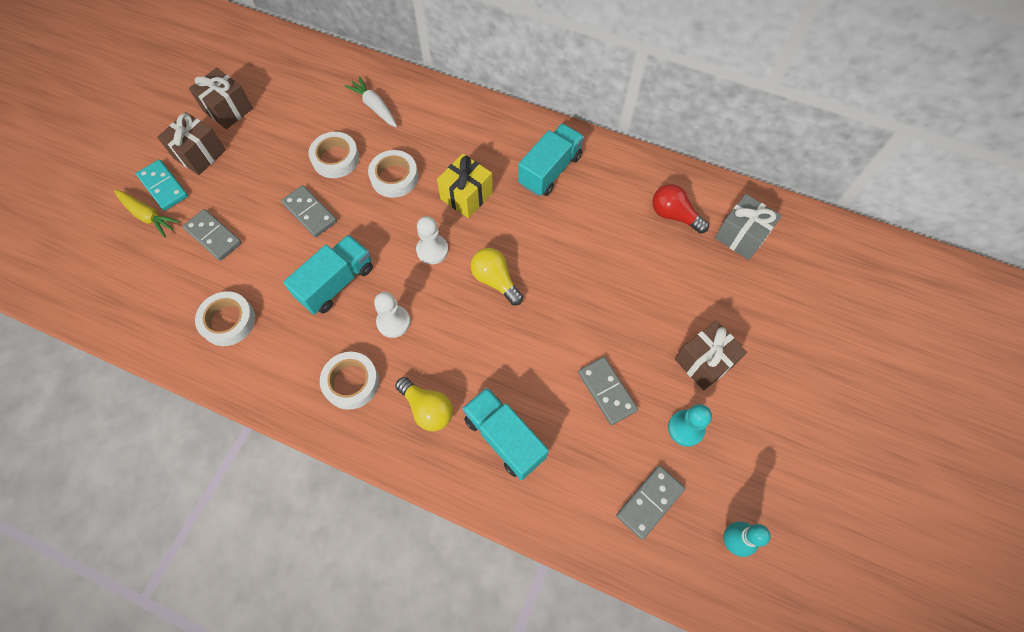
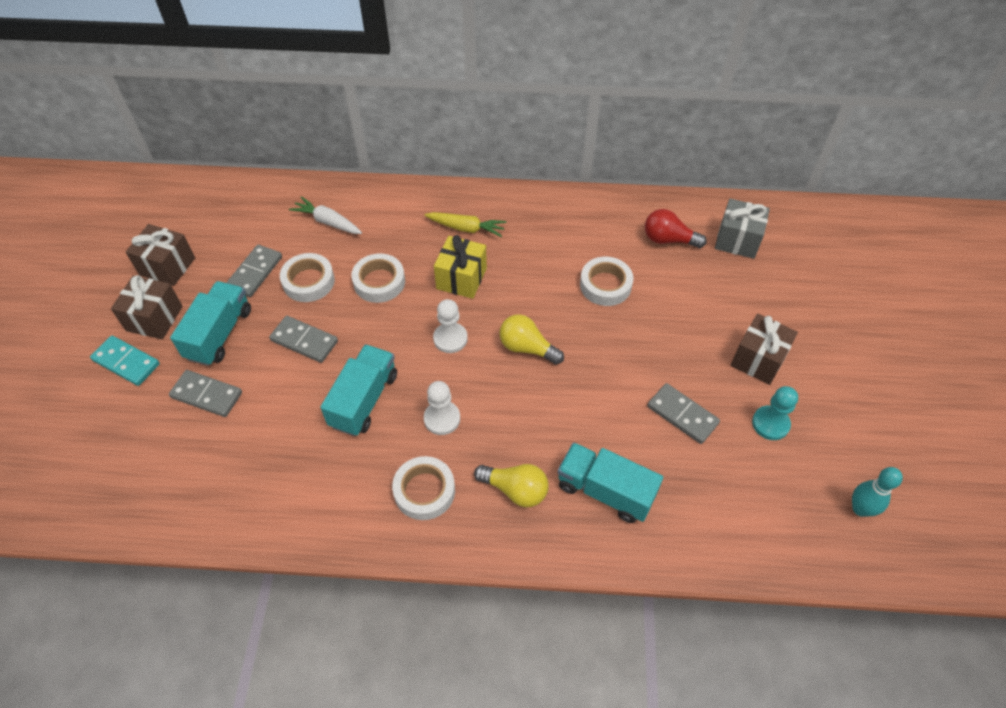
camera: 20 degrees left, 10 degrees down
(148, 216) = (121, 397): yellow carrot -> yellow carrot (466, 228)
(228, 321) = (262, 474): white tape -> white tape (605, 285)
(550, 170) = (533, 232): turquoise truck -> turquoise truck (219, 334)
(649, 502) = (770, 501): grey domino -> grey domino (255, 272)

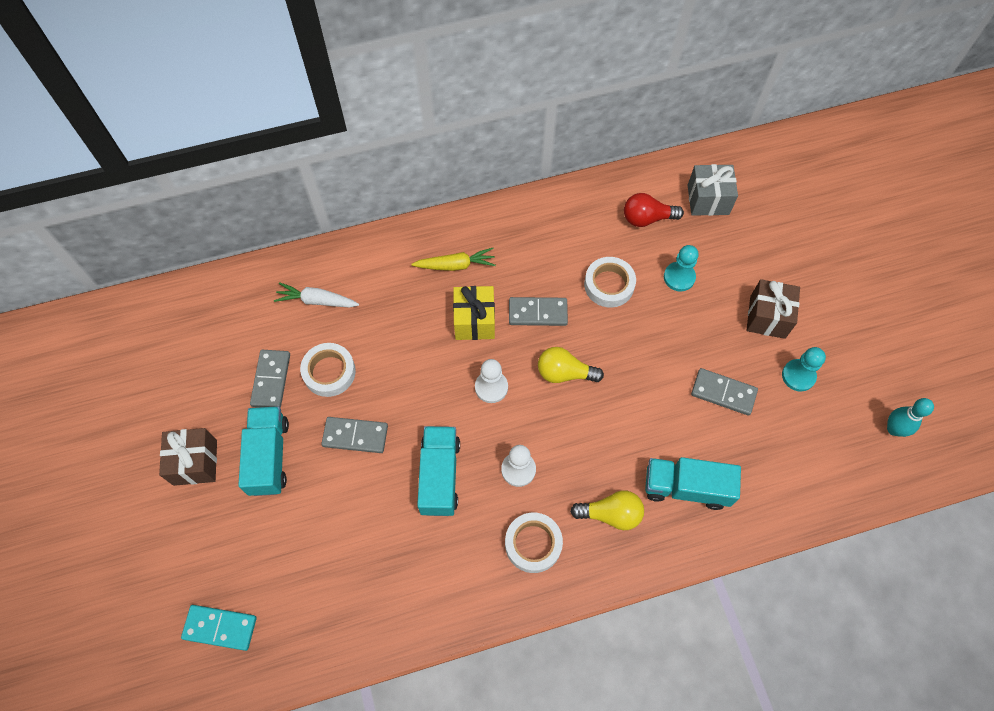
camera: 20 degrees left, 10 degrees up
(126, 362) = (191, 518): turquoise domino -> turquoise domino (220, 628)
(167, 266) = (178, 402): brown gift -> none
(206, 395) = (289, 523): grey domino -> grey domino (538, 313)
(379, 282) = (398, 350): white tape -> none
(679, 298) = (679, 277): none -> turquoise pawn

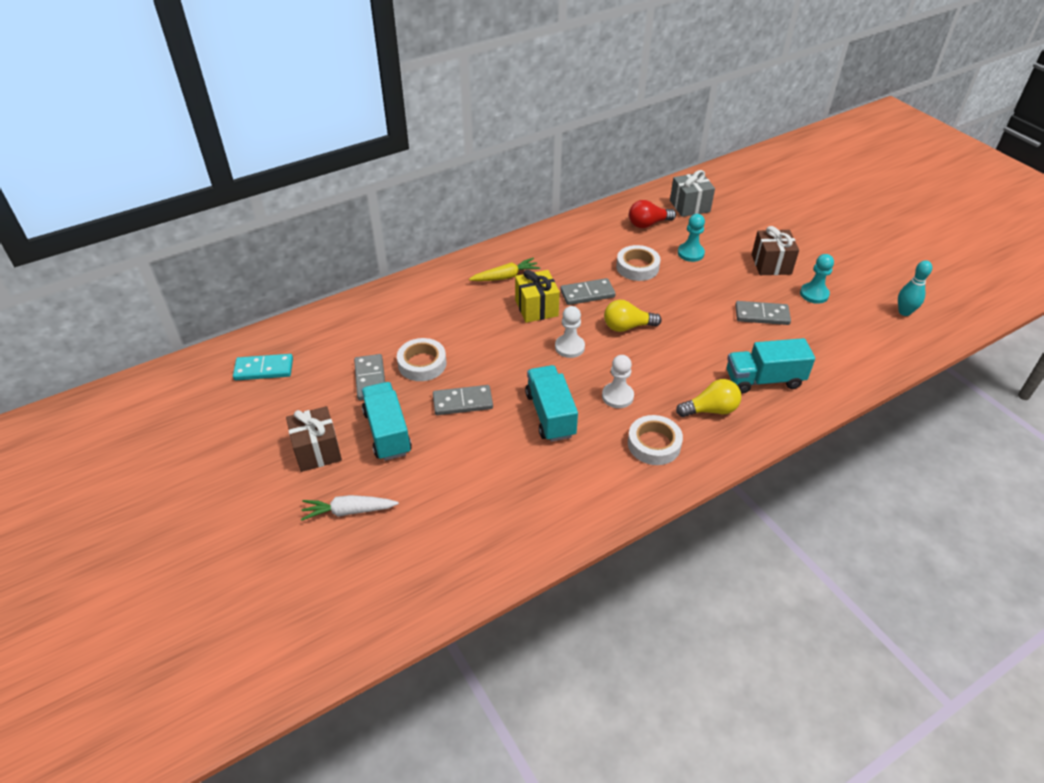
camera: 15 degrees left, 20 degrees down
(220, 628) = (384, 571): turquoise domino -> turquoise domino (264, 369)
(317, 301) = (393, 319): white carrot -> white carrot (349, 511)

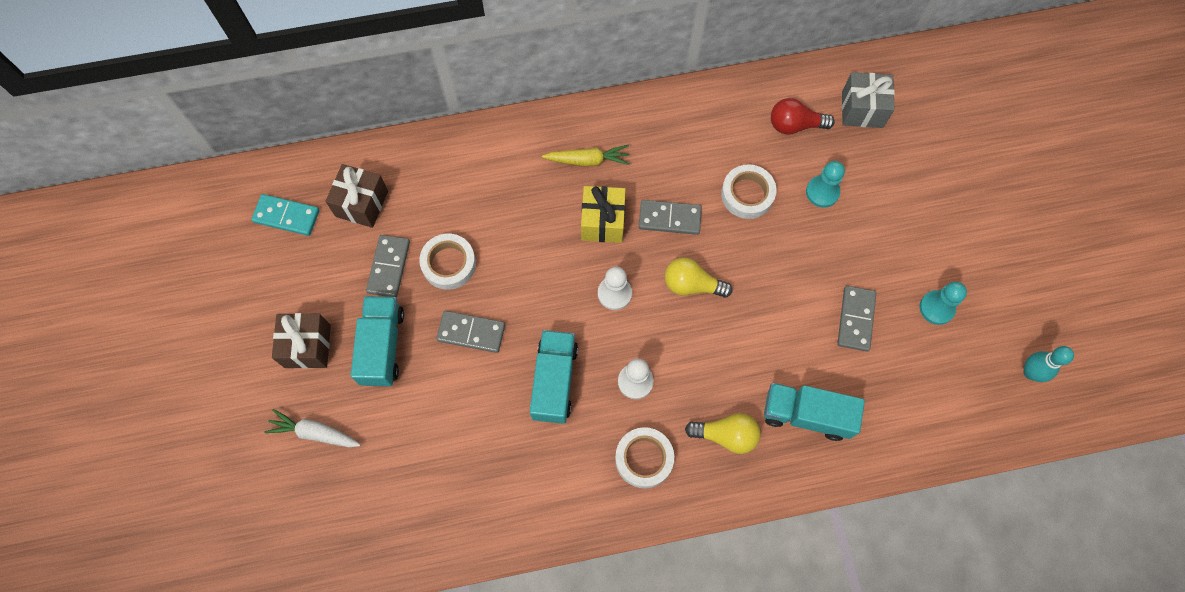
camera: 20 degrees right, 25 degrees up
(762, 315) = (856, 319): grey domino -> grey domino turned 75 degrees clockwise
(771, 264) = (911, 242): brown gift -> brown gift (362, 204)

